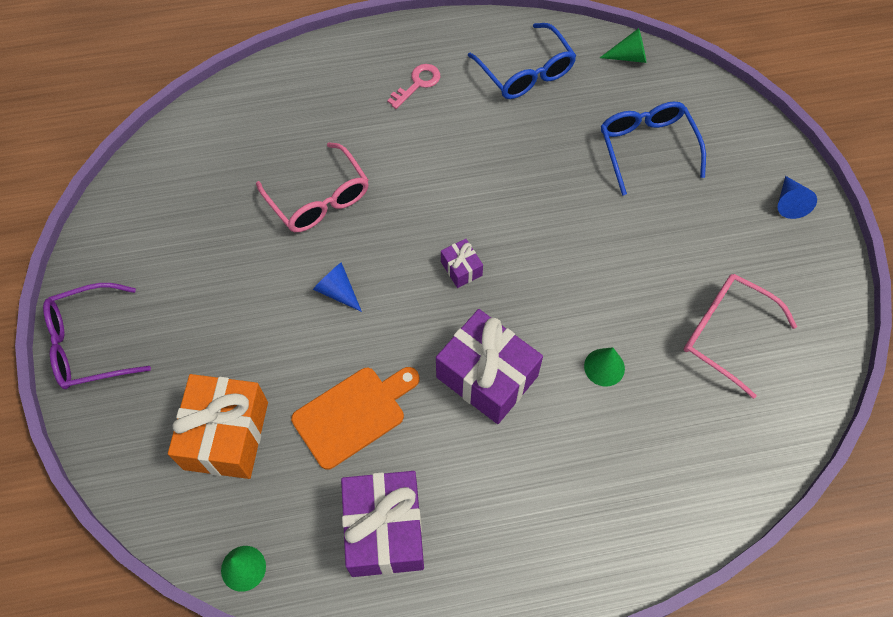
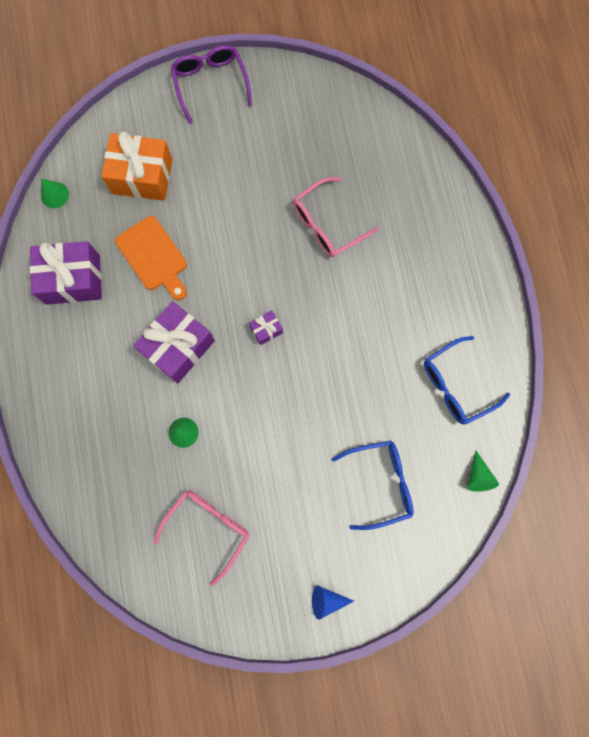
camera: 90 degrees right, 15 degrees up
(337, 291) = (248, 241): blue cone -> none
(417, 84) = (440, 295): pink key -> none

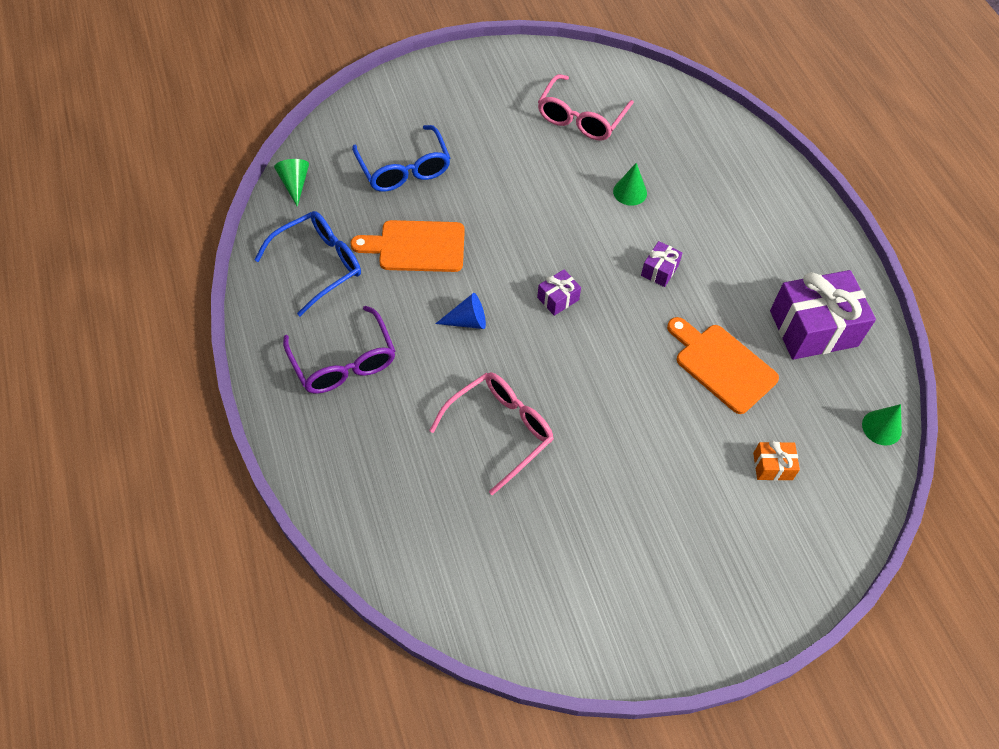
camera: 170 degrees right, 20 degrees down
(142, 176) = (772, 466): orange gift -> orange gift, size x0.46
(178, 347) = (659, 270): purple gift -> purple gift, size x0.46
(210, 84) = (716, 622): purple glasses -> purple glasses (343, 361)
(327, 600) = (450, 77): blue cone -> blue cone (467, 321)
(375, 394) = (416, 246): none -> orange cutting board
(380, 483) = (404, 169): blue glasses -> blue glasses turned 90 degrees counterclockwise

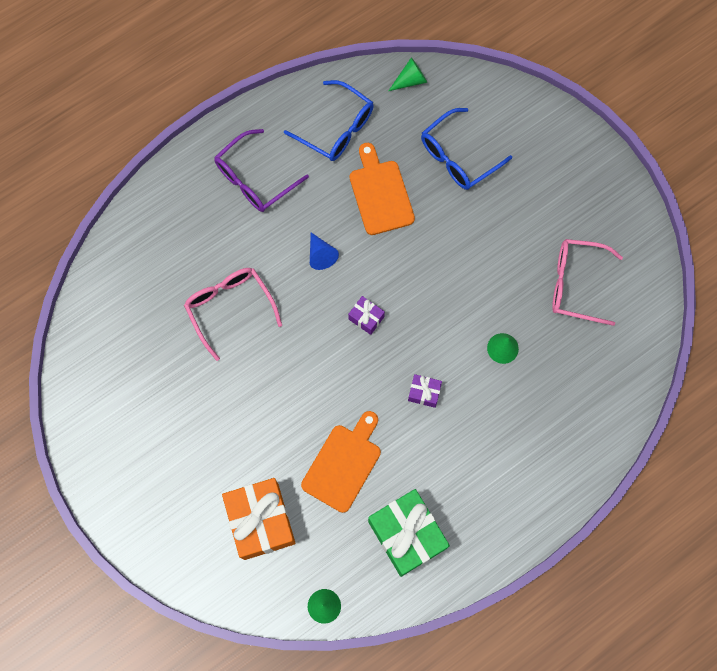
camera: 75 degrees right, 15 degrees up
(500, 431) = (230, 308): pink glasses -> pink glasses turned 150 degrees counterclockwise
(772, 466) = (261, 521): orange gift -> orange gift, size x2.17
(813, 328) = (406, 535): purple gift -> green gift

